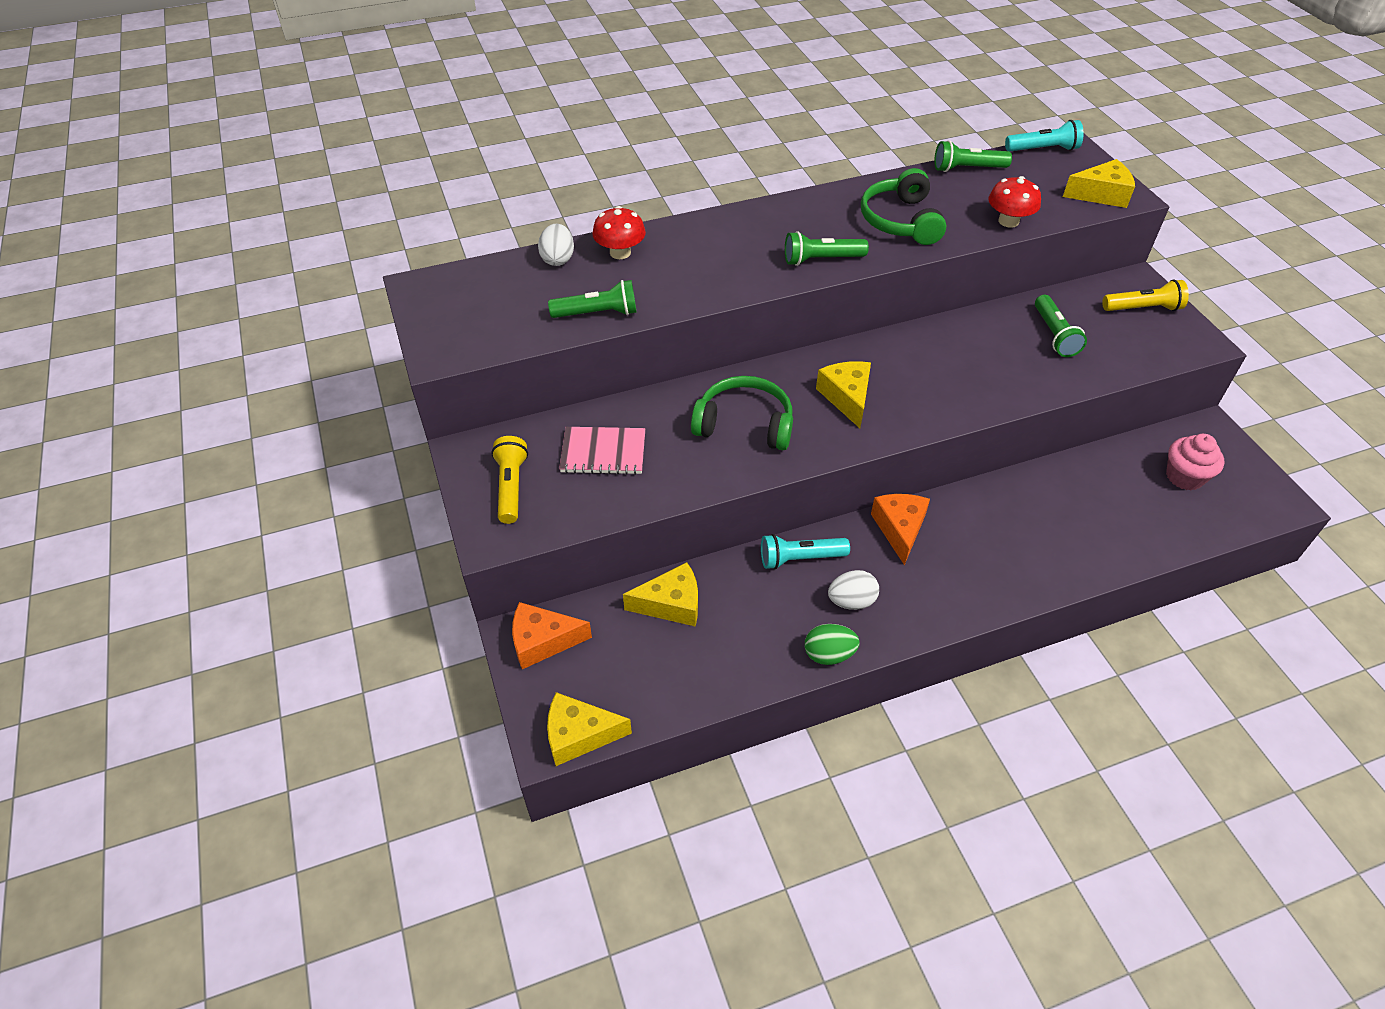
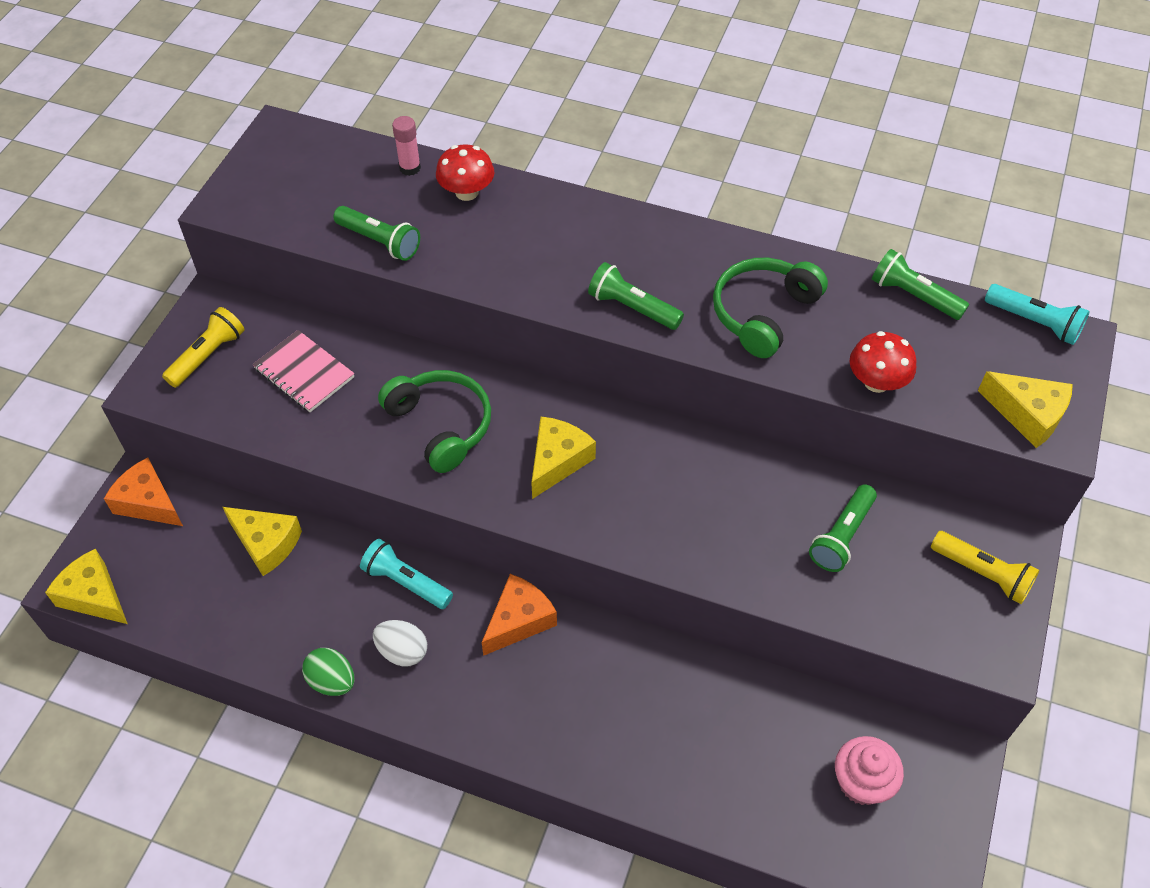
camera: 40 degrees right, 5 degrees up
(558, 259) = (410, 168): white egg -> pink glue stick

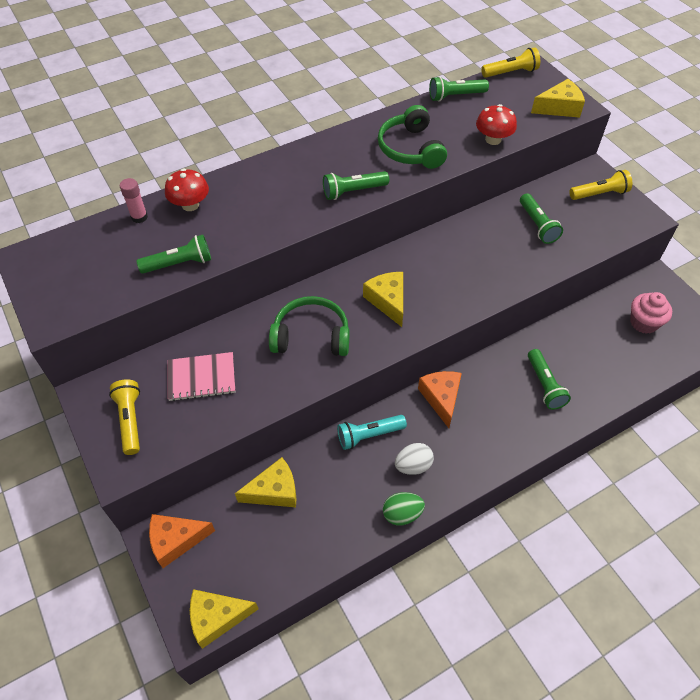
camera: 50 degrees left, 0 degrees up
(640, 720) = (544, 385): none -> green flashlight
(1034, 323) = (511, 72): turquoise flashlight -> yellow flashlight

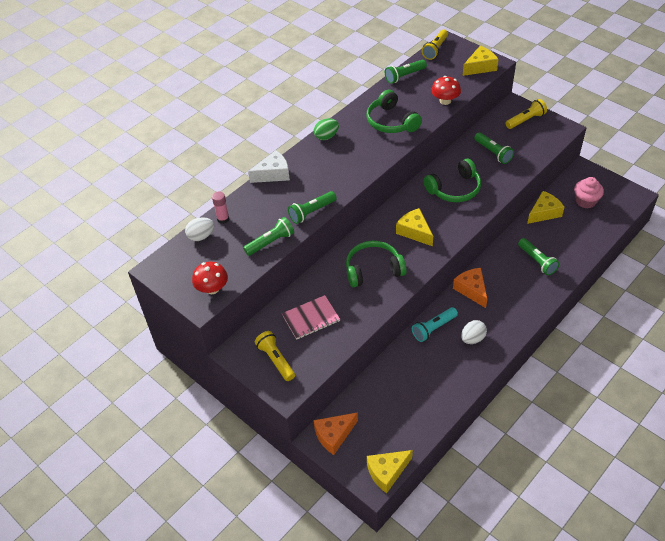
camera: 15 degrees left, 5 degrees down
(101, 232) = (201, 236): none -> white egg
(190, 205) = (255, 201): red mushroom -> red mushroom (212, 288)
(230, 177) = (273, 174): none -> white cheese
(274, 491) = (386, 383): yellow cheese -> yellow cheese (544, 213)
(353, 191) = (366, 161): green flashlight -> green flashlight (311, 212)
(402, 514) = (479, 371): green egg -> green egg (326, 136)
(465, 259) = (454, 189): none -> green headphones
(511, 72) = (435, 49): yellow flashlight -> yellow flashlight turned 150 degrees clockwise

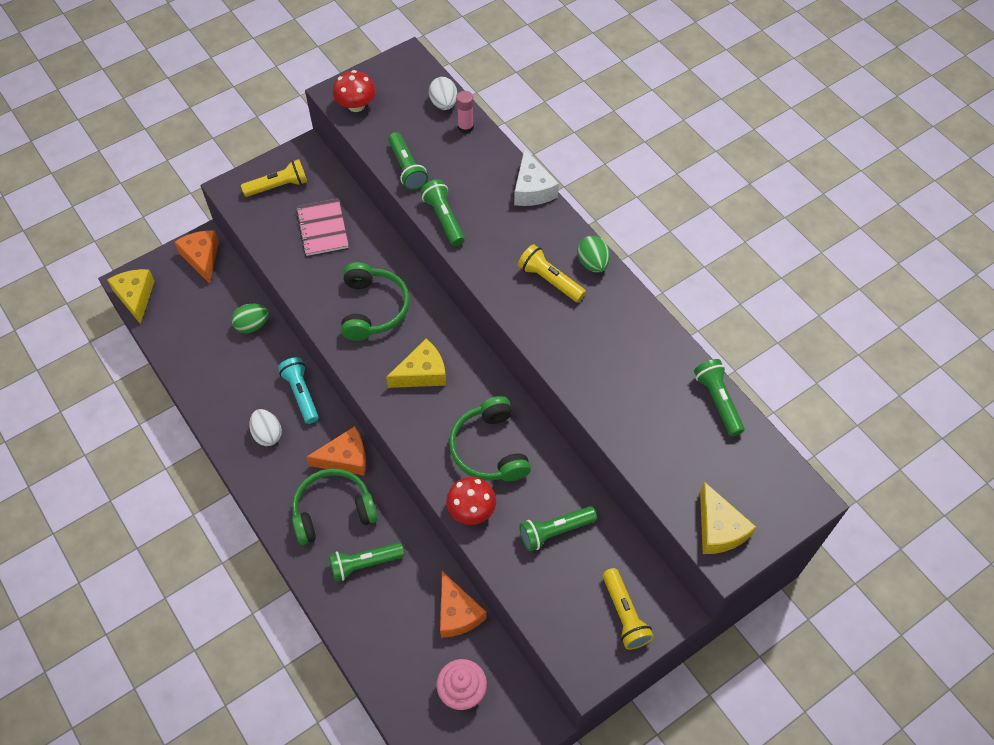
camera: 100 degrees right, 10 degrees up
(387, 377) = (252, 325): none -> green egg
(391, 122) = (603, 353): green headphones -> green headphones (333, 510)
(435, 49) = (786, 470): yellow flashlight -> yellow flashlight (550, 280)
(445, 101) = (636, 444): red mushroom -> red mushroom (471, 510)
(544, 213) = (457, 612): yellow cheese -> orange cheese

